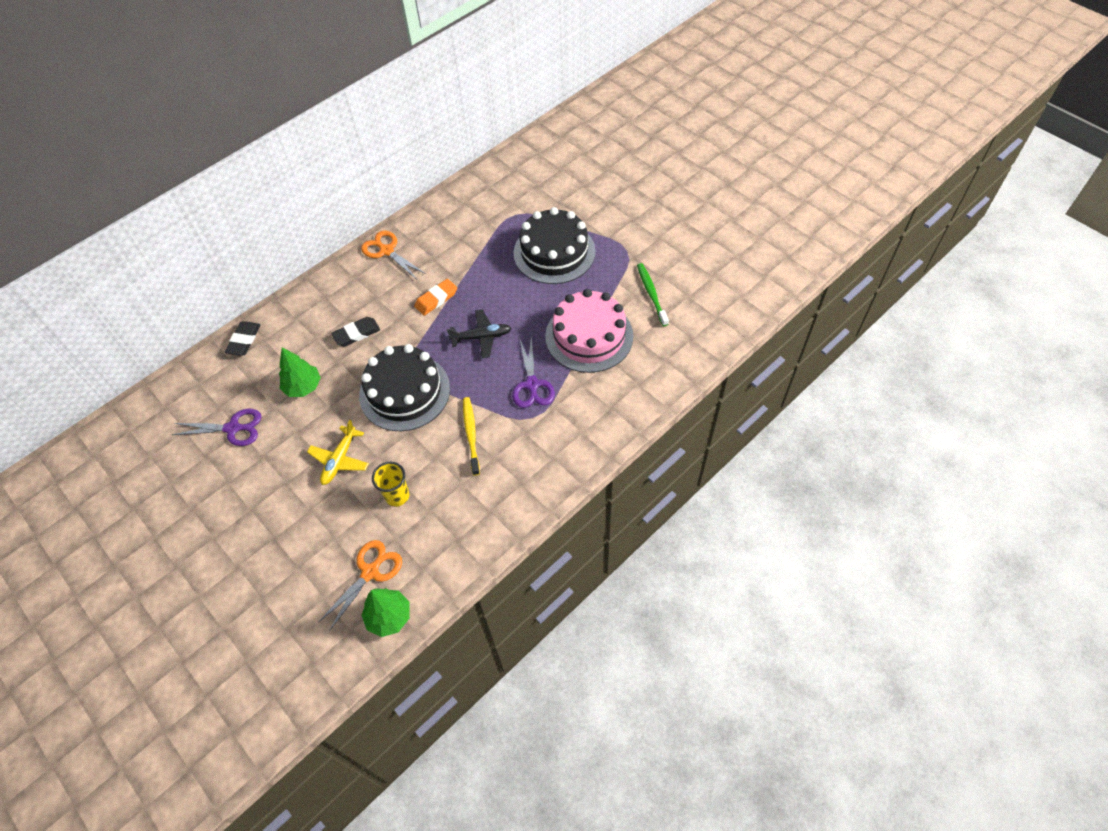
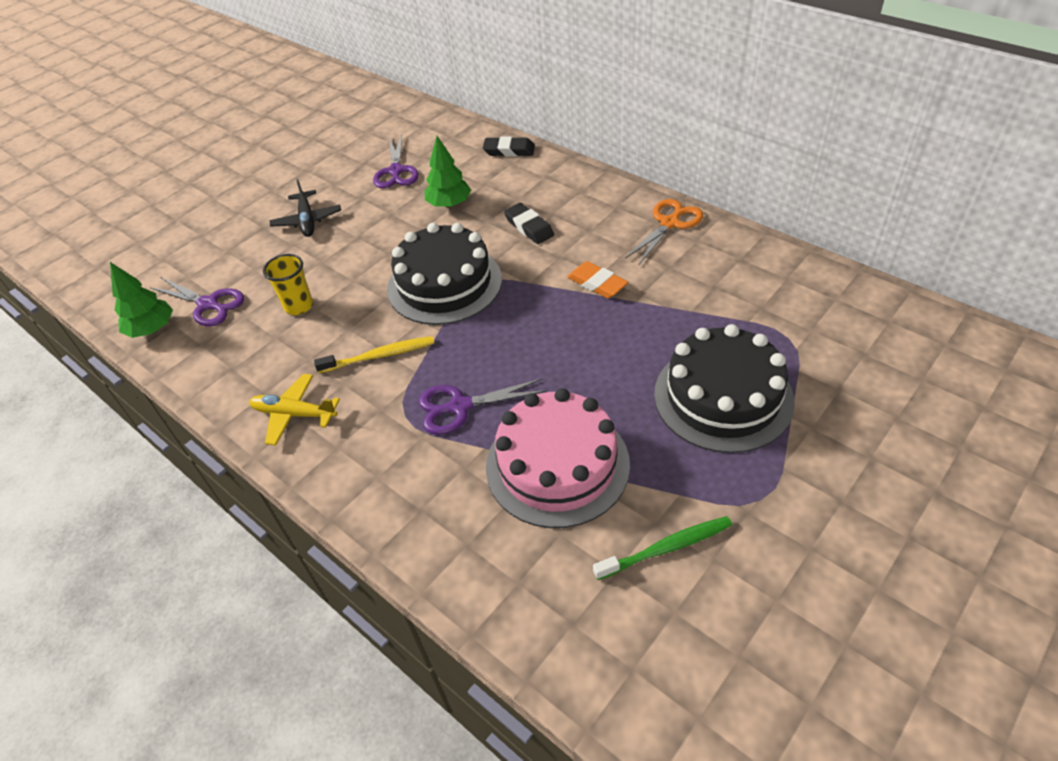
camera: 85 degrees right, 10 degrees down
(340, 460) = (351, 252): yellow plane -> yellow plane (294, 414)
(370, 572) = (208, 304): orange scissors -> purple scissors
(481, 337) = (539, 339): black plane -> black plane (307, 220)

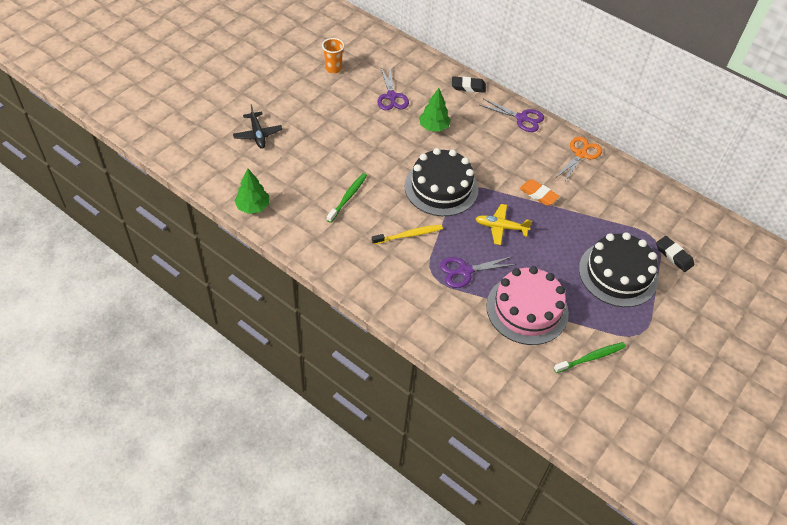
camera: 10 degrees left, 5 degrees up
(208, 304) = (286, 191): purple scissors -> purple scissors (522, 118)
(294, 414) = (364, 270): yellow plane -> yellow plane (500, 227)
(299, 306) = (348, 197): yellow cup -> green toothbrush
(307, 220) = (337, 132): black plane -> black plane (258, 134)
(323, 145) = (333, 69): none -> orange cup
(529, 227) = (490, 149): black eraser -> black eraser (673, 256)

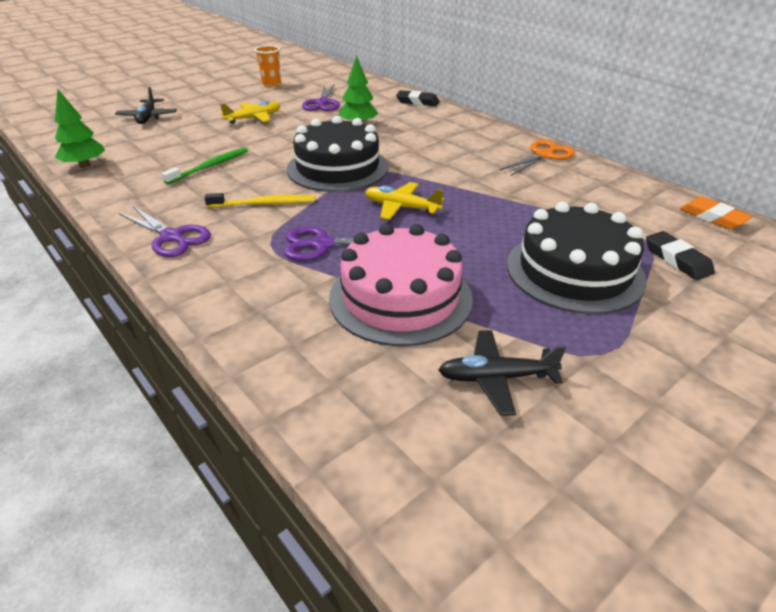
camera: 15 degrees right, 15 degrees down
(346, 126) = (254, 118): none -> yellow plane
(522, 118) = (473, 125): purple scissors -> purple scissors (172, 237)
(538, 194) = (471, 183): orange eraser -> orange eraser (712, 217)
(591, 357) = (496, 378): green toothbrush -> black plane

